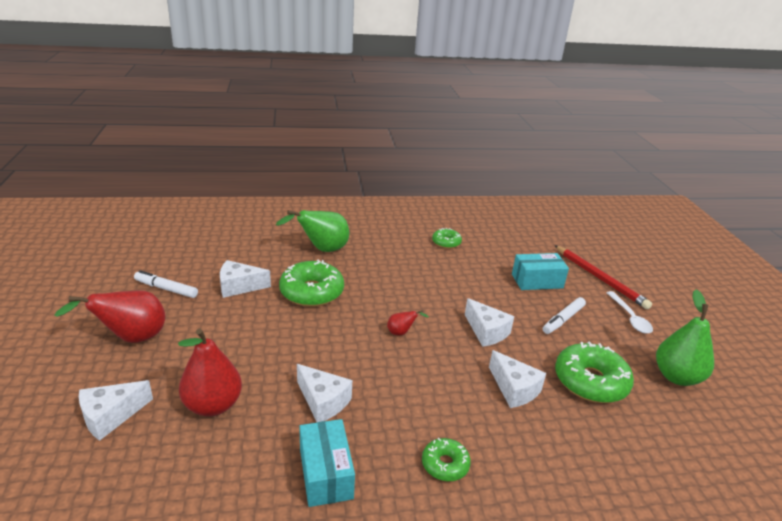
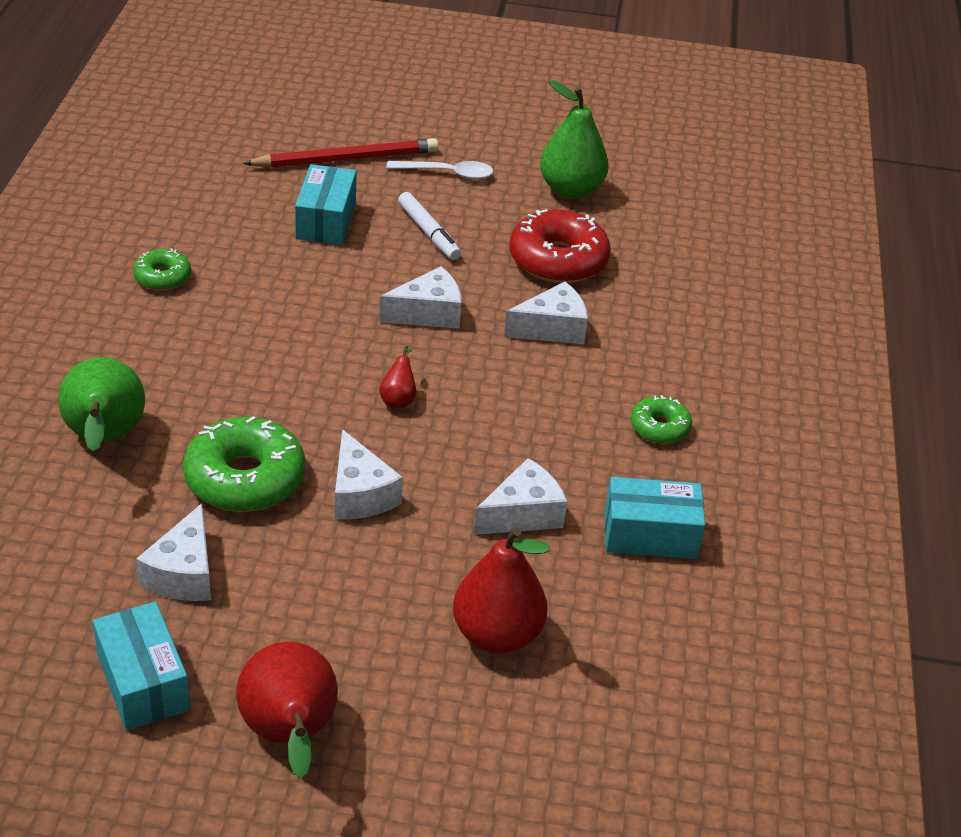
camera: 75 degrees left, 10 degrees up
(110, 416) = (487, 758): white cheese -> white cheese (360, 494)
(166, 289) = (143, 682): white marker -> turquoise box
(590, 381) = (558, 260): green donut -> red donut

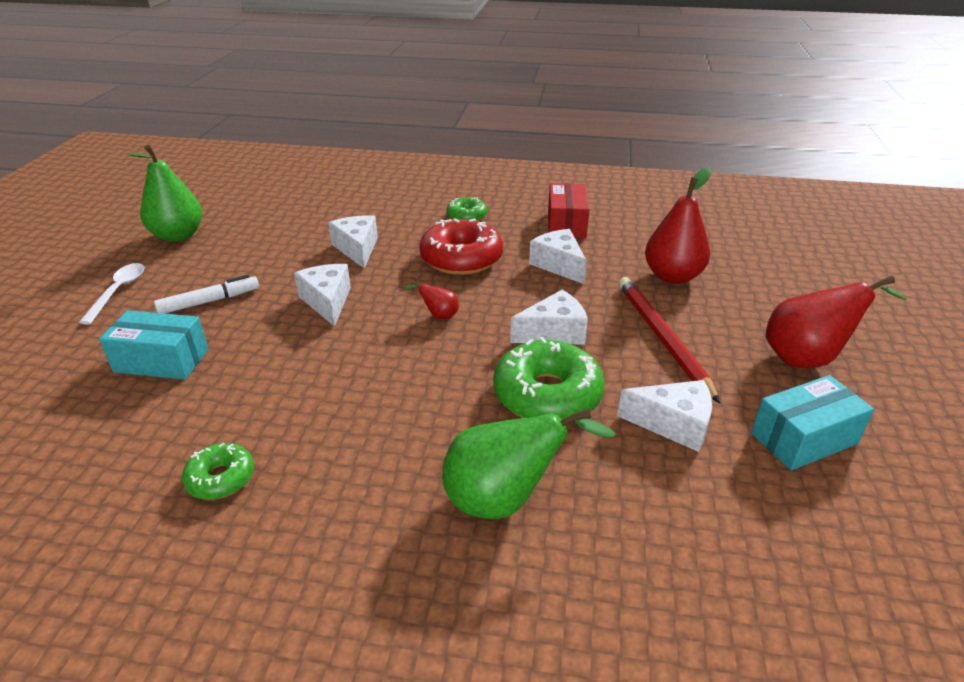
camera: 85 degrees left, 5 degrees down
(346, 159) = (53, 351): red pencil -> red pencil (662, 338)
(558, 260) = (272, 244): red donut -> red donut (461, 258)
(650, 535) = (566, 224): turquoise box -> red box

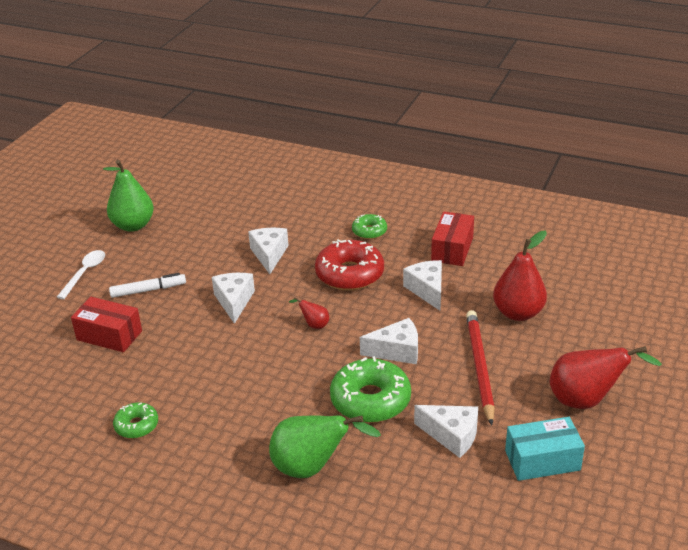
camera: 15 degrees right, 0 degrees up
(161, 361) = (109, 335): turquoise box -> red box

